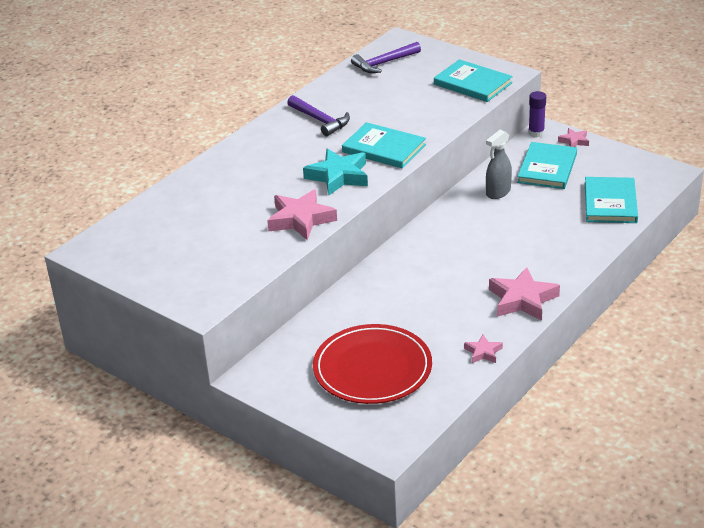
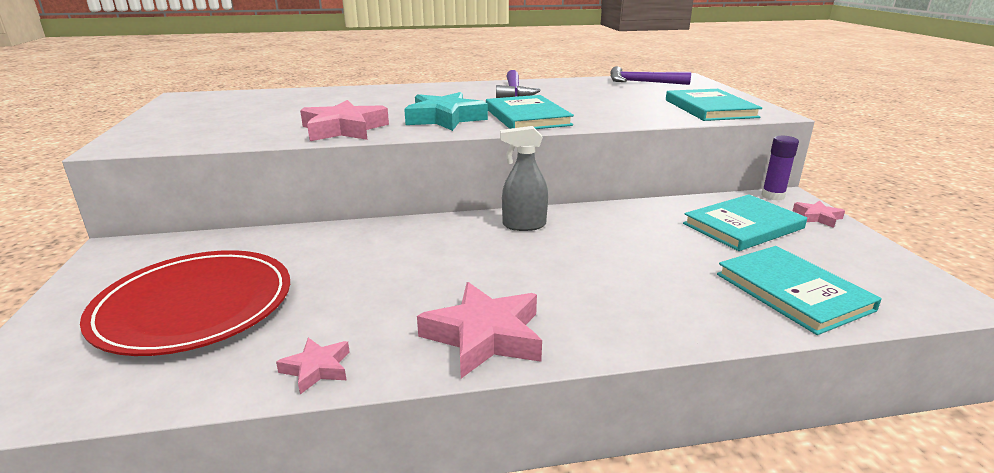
camera: 40 degrees right, 10 degrees down
(498, 192) = (645, 222): grey spray bottle -> grey spray bottle (523, 225)
(610, 203) = (793, 292): turquoise book -> turquoise book turned 75 degrees counterclockwise

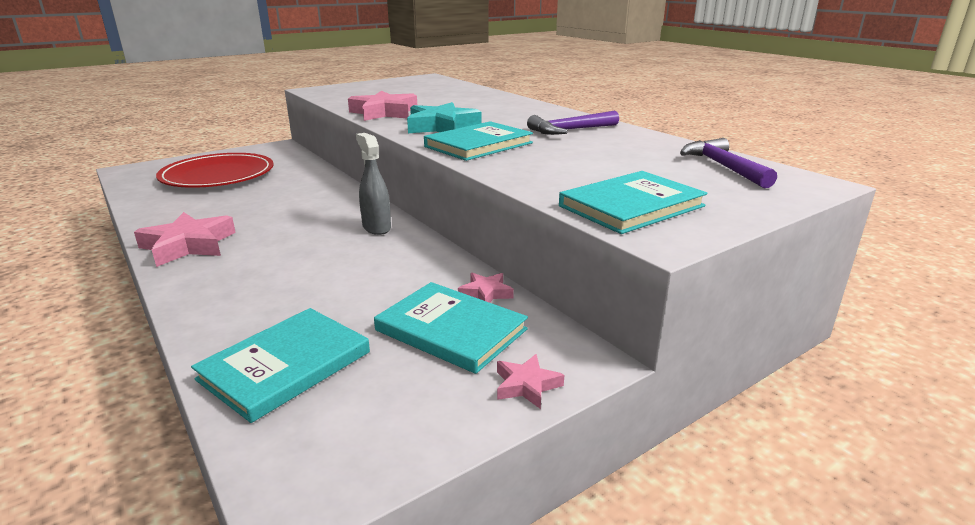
camera: 65 degrees right, 0 degrees up
(317, 368) = (153, 214): pink star -> pink star (486, 293)
(773, 196) = (580, 348): purple glue stick -> none

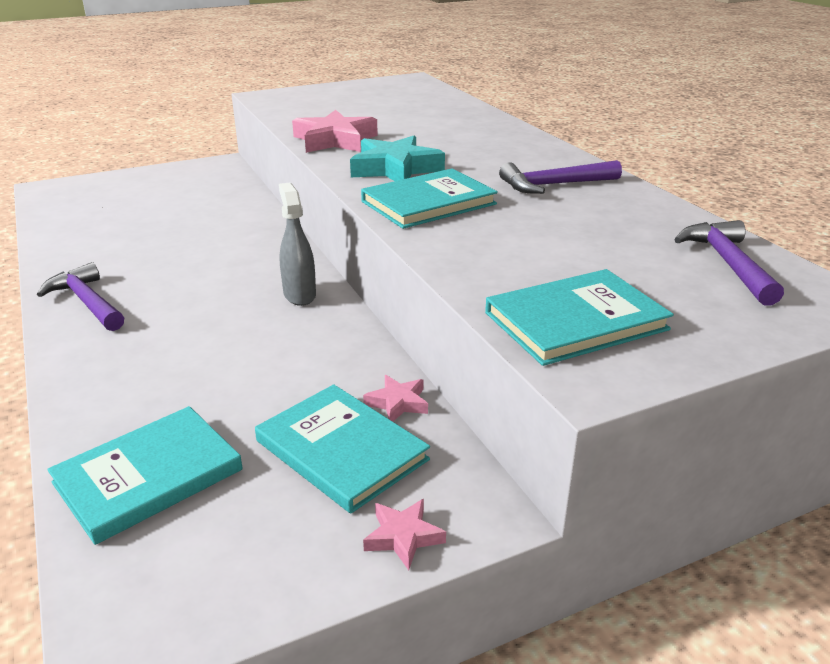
camera: 10 degrees right, 5 degrees up
(188, 245) = (86, 302): pink star -> purple hammer
(218, 175) = (141, 203): red plate -> none

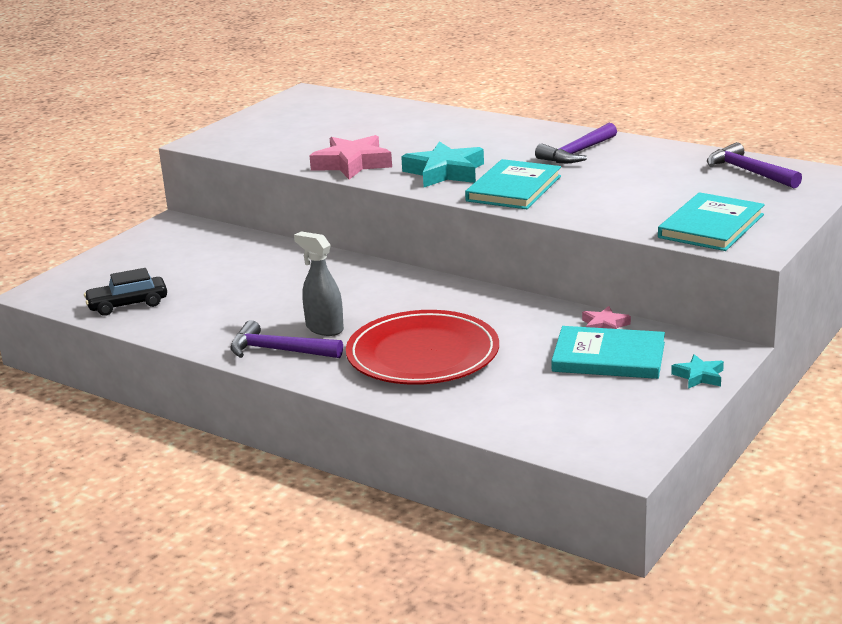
camera: 30 degrees left, 5 degrees down
(75, 217) = (128, 304): none -> black car
(148, 476) = (518, 408): turquoise book -> none
(181, 358) = (423, 354): none -> red plate
(299, 295) = (436, 293): grey spray bottle -> grey spray bottle (324, 328)
(403, 537) = (699, 376): pink star -> turquoise star

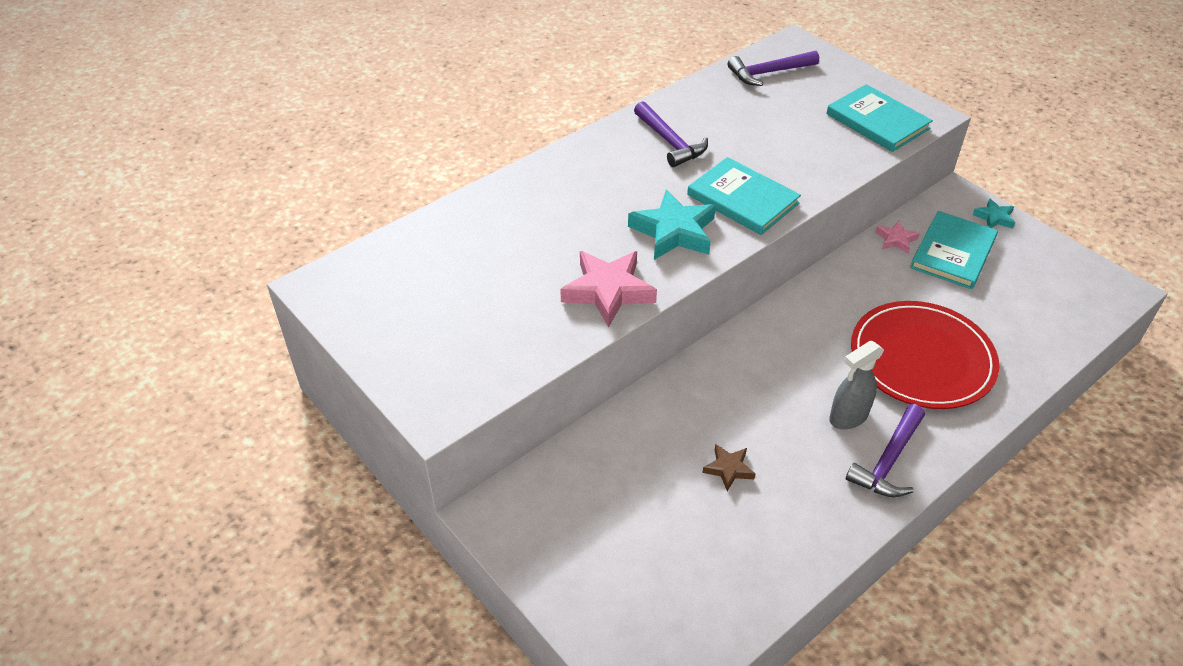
camera: 75 degrees left, 20 degrees up
(128, 304) = (727, 586): black car -> none
(242, 289) = (728, 469): none -> brown star

